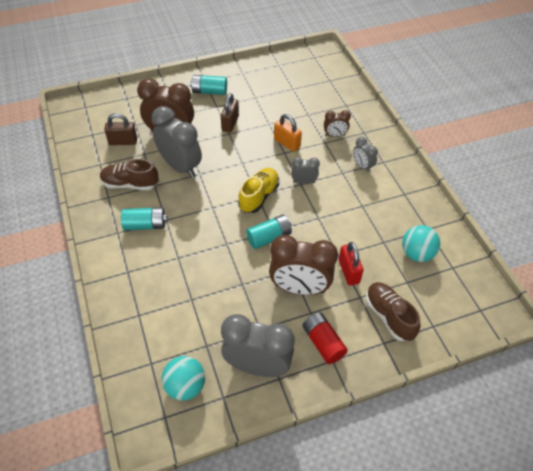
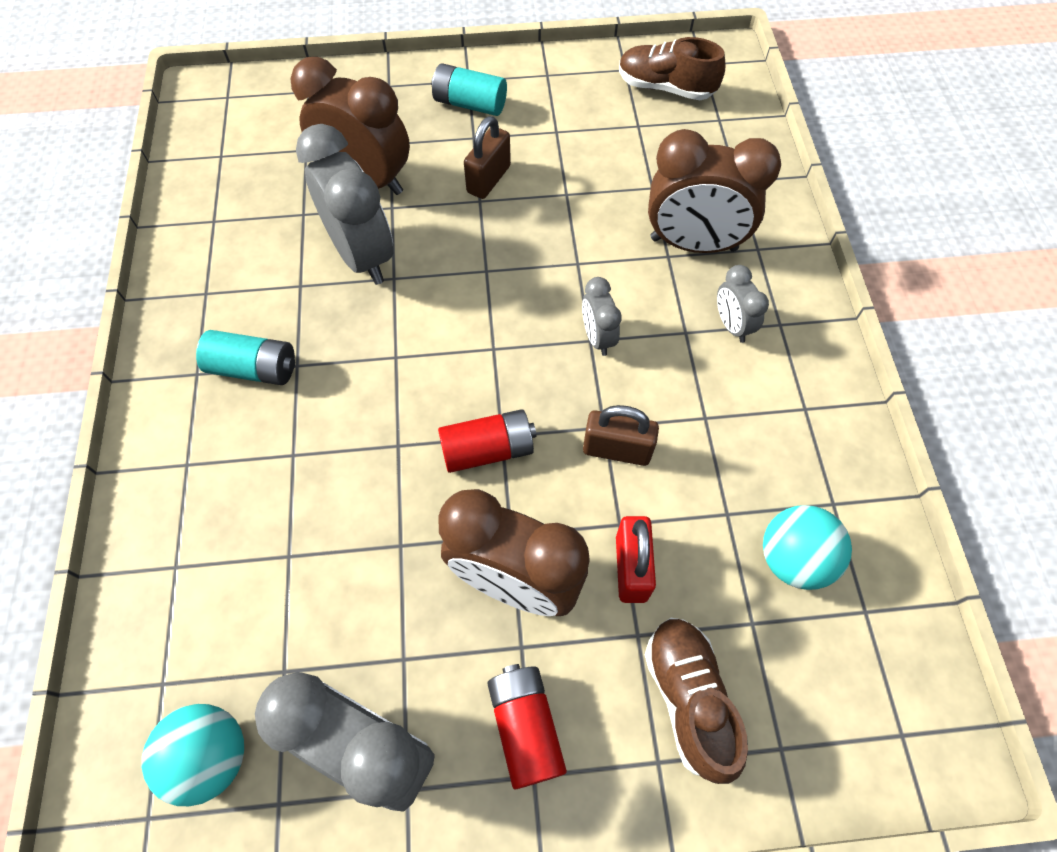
camera: 15 degrees right, 10 degrees up
(123, 141) = (272, 181): brown padlock -> brown padlock (617, 450)
(130, 184) = (255, 274): brown shoe -> brown shoe (665, 88)
(259, 196) = (496, 351): yellow shoe -> none
(269, 237) = (488, 450): turquoise battery -> red battery
(287, 143) = (589, 244): orange padlock -> none
(304, 182) = (597, 337): grey clock -> grey clock turned 120 degrees counterclockwise
(335, 135) = (693, 244): brown clock -> brown clock, size x2.02

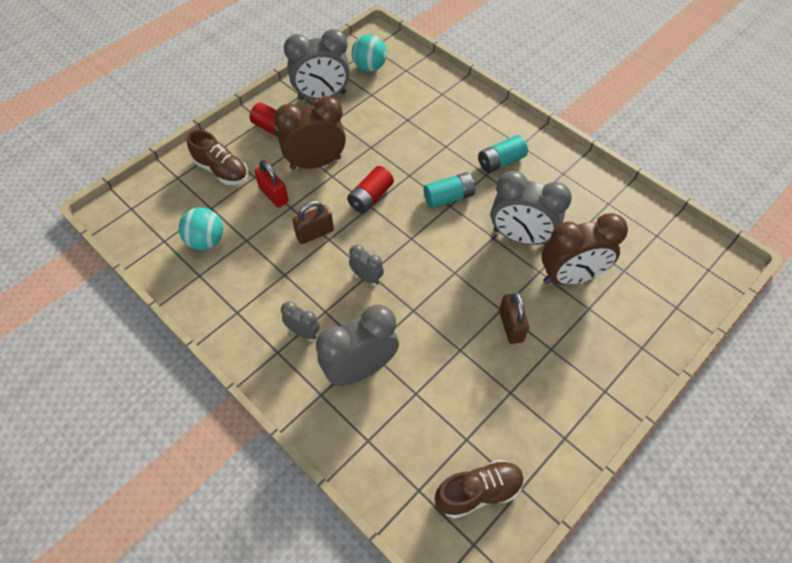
camera: 140 degrees right, 5 degrees down
(470, 104) = (581, 372): turquoise battery -> turquoise battery (449, 197)
(693, 244) = (360, 369): brown clock -> grey clock

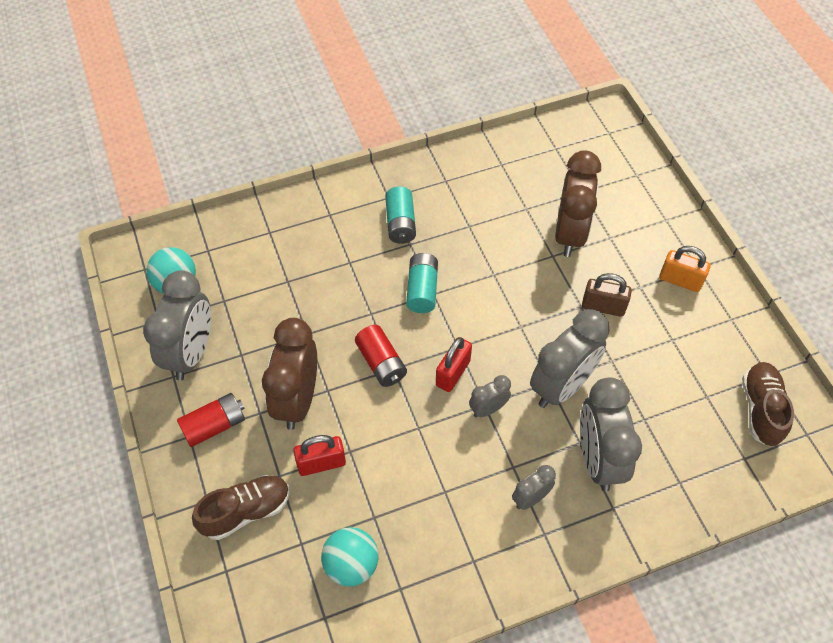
camera: 65 degrees left, 0 degrees up
(315, 233) = (402, 439): brown padlock -> none
(386, 243) = (453, 373): none -> red padlock
(520, 237) = (505, 251): grey clock -> grey clock (561, 386)
(579, 380) = (680, 280): none -> orange padlock

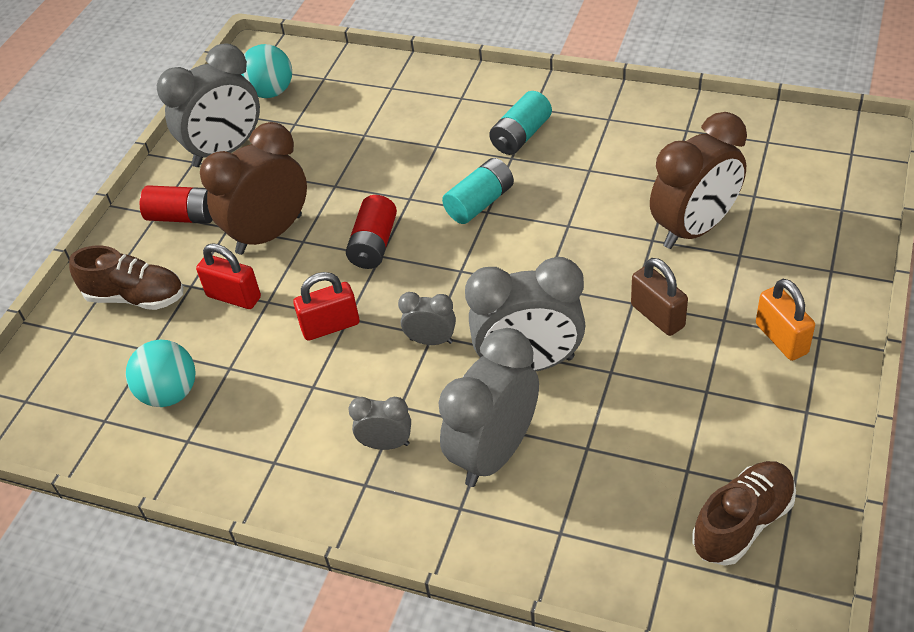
camera: 45 degrees right, 10 degrees down
(453, 373) = (431, 290): red padlock -> red padlock (330, 326)

